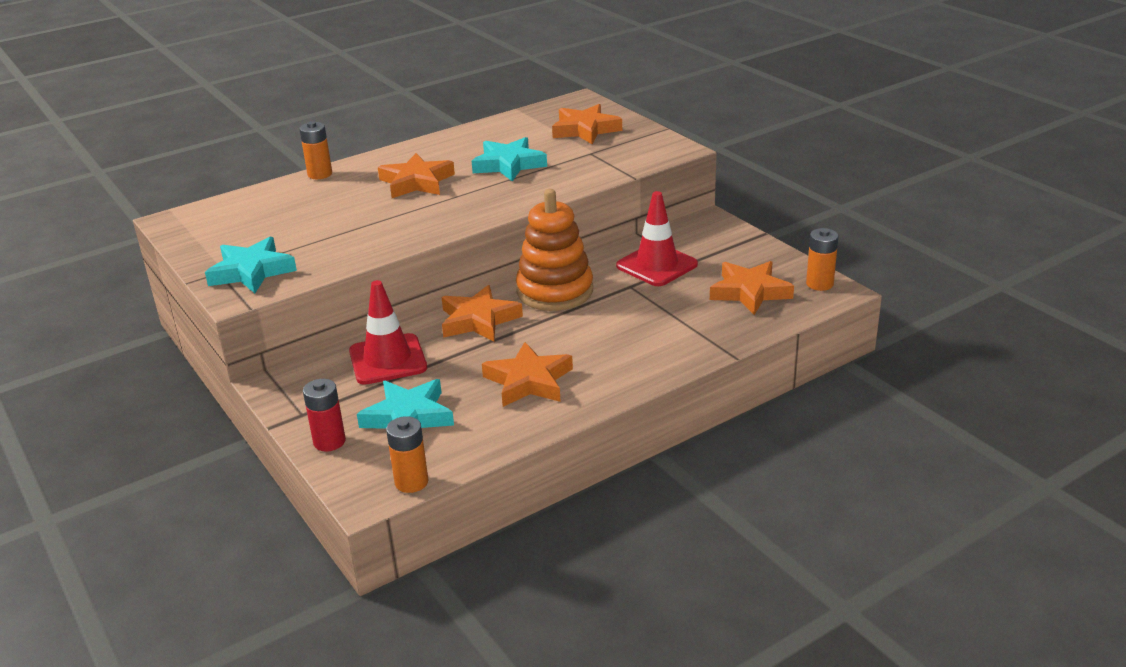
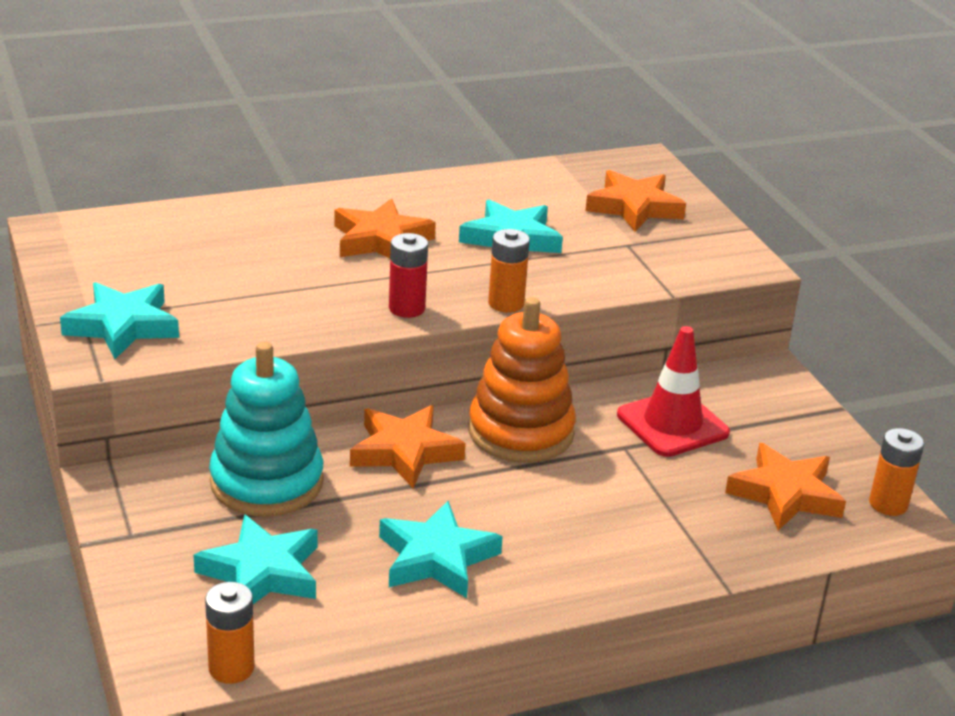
camera: 10 degrees right, 0 degrees up
(320, 174) = (262, 201): orange battery -> orange battery (506, 303)
(329, 442) = (150, 583): red battery -> red battery (407, 308)
(388, 360) = (267, 482): red traffic cone -> turquoise stacking toy
(529, 381) = (436, 558): orange star -> turquoise star

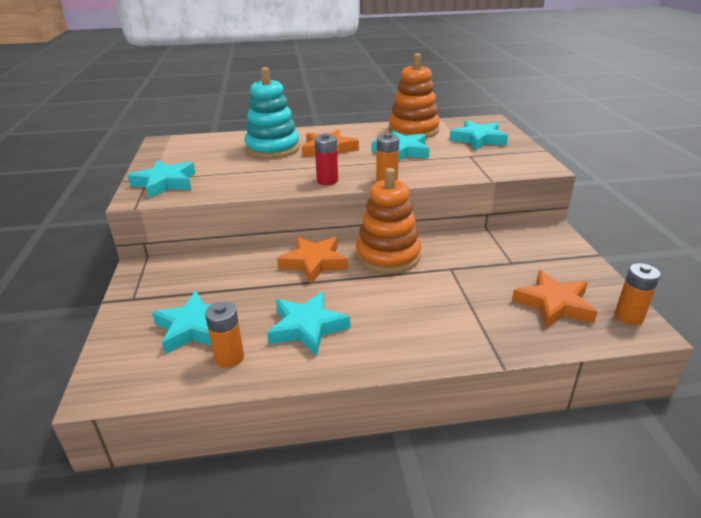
camera: 15 degrees right, 0 degrees up
(231, 668) = (141, 390): orange battery -> orange battery (229, 358)
(267, 482) = (226, 274): turquoise stacking toy -> turquoise stacking toy (273, 148)
(516, 188) = (413, 130): none -> orange stacking toy
(634, 207) = (478, 139): orange star -> turquoise star
(672, 424) = (484, 257): red traffic cone -> none

